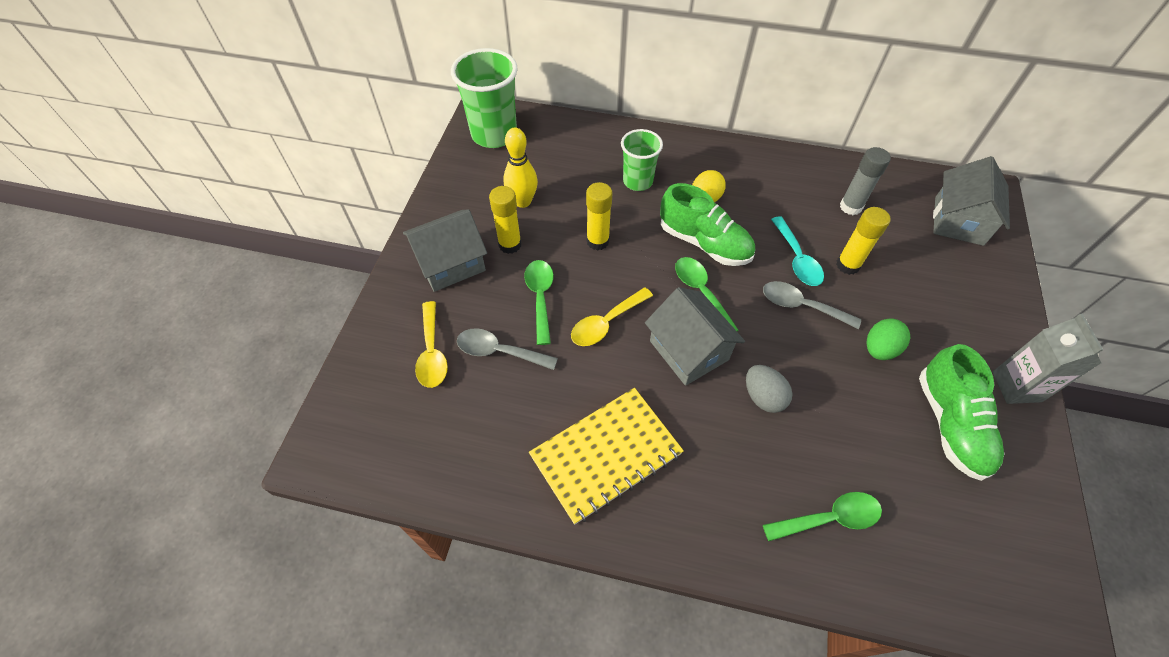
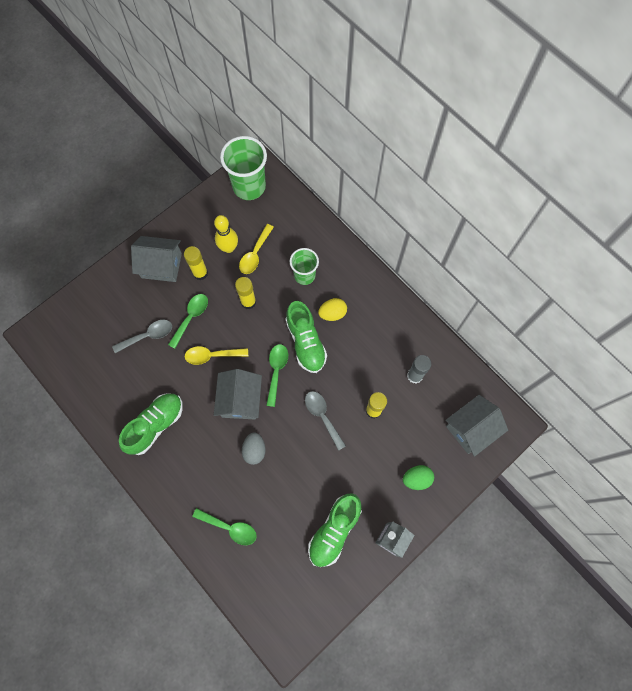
camera: 35 degrees right, 15 degrees up
(432, 352) = (116, 314): yellow spoon -> yellow spoon (255, 254)
(499, 351) = (148, 336): grey spoon -> grey spoon turned 105 degrees clockwise
(606, 455) = (155, 425): yellow notebook -> green shoe
(797, 259) = (348, 387): turquoise spoon -> none
(879, 349) = (339, 468): green egg -> green egg (416, 479)

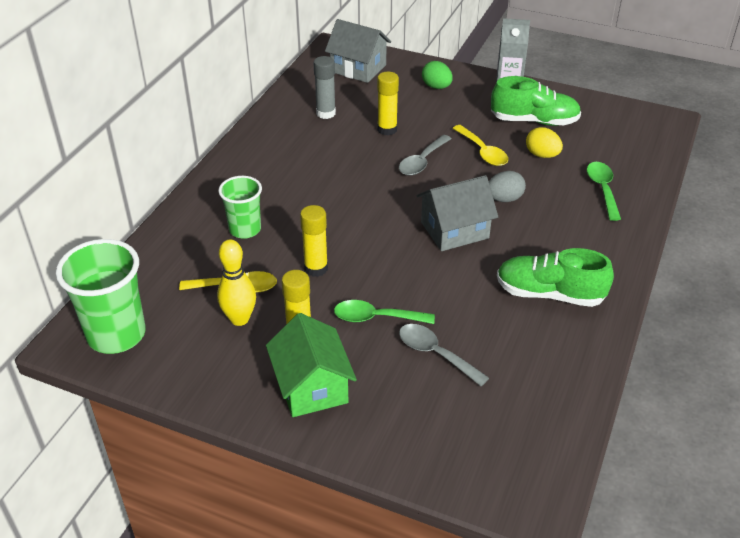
camera: 115 degrees left, 30 degrees down
(161, 265) = (312, 386): grey house -> green house
(212, 355) = (416, 276): yellow spoon -> yellow spoon (483, 152)
(276, 371) = (395, 212): green spoon -> none
(305, 342) = (340, 200): green shoe -> none
(332, 313) = (286, 190): yellow egg -> yellow egg (542, 155)

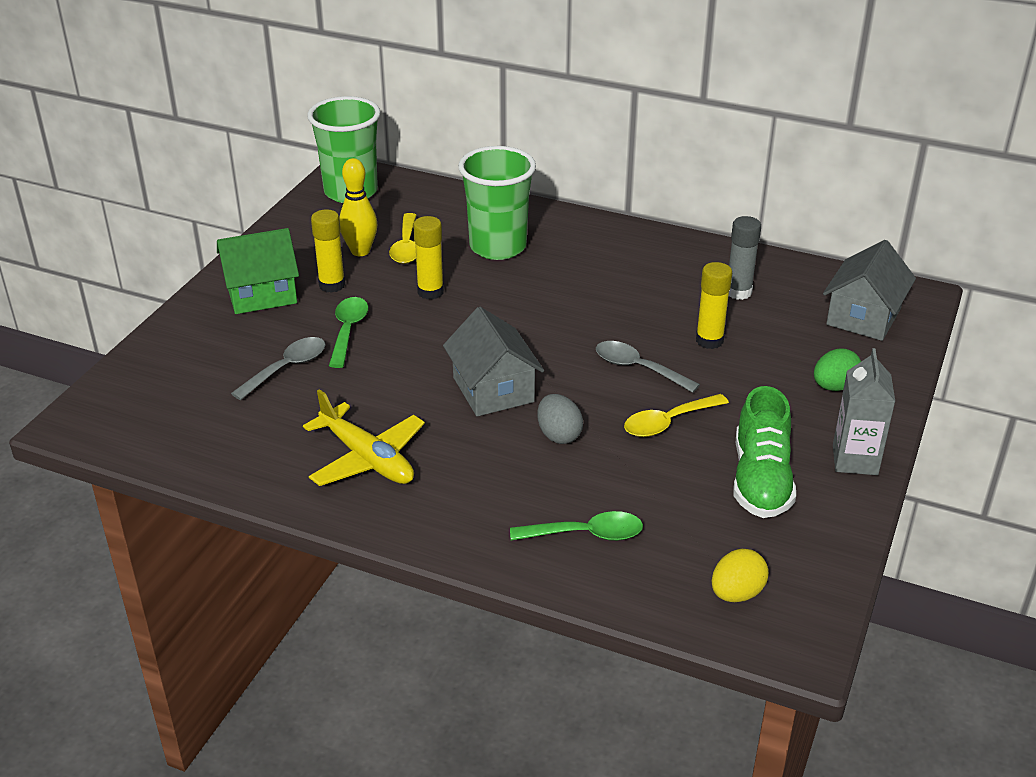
camera: 90 degrees right, 5 degrees down
(245, 229) = (498, 247): green cup -> green cup, size x1.61
(542, 155) = (668, 480): yellow egg -> yellow egg (736, 593)
(549, 294) = (367, 459): green shoe -> yellow plane

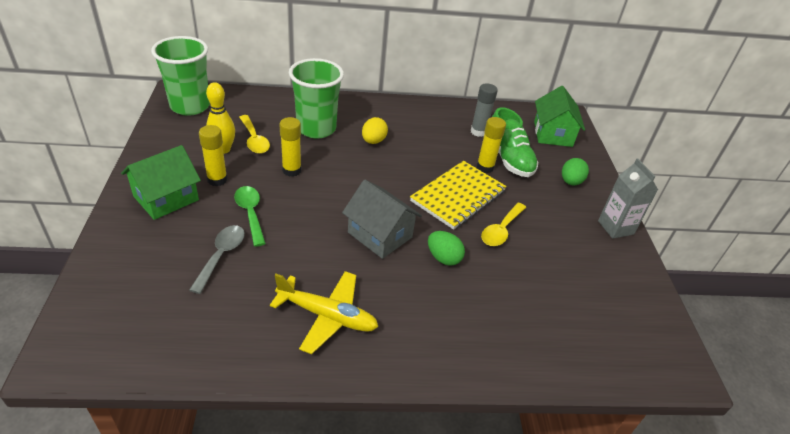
camera: 30 degrees left, 5 degrees up
(559, 435) = (443, 258): grey egg -> green egg
(586, 534) = (510, 330): green spoon -> none
(638, 368) = (458, 196): grey spoon -> yellow notebook
(736, 593) = (624, 344): yellow egg -> yellow egg (373, 141)
(760, 480) = (579, 256): green shoe -> green shoe (508, 159)
(863, 317) = (553, 134): grey house -> green house

